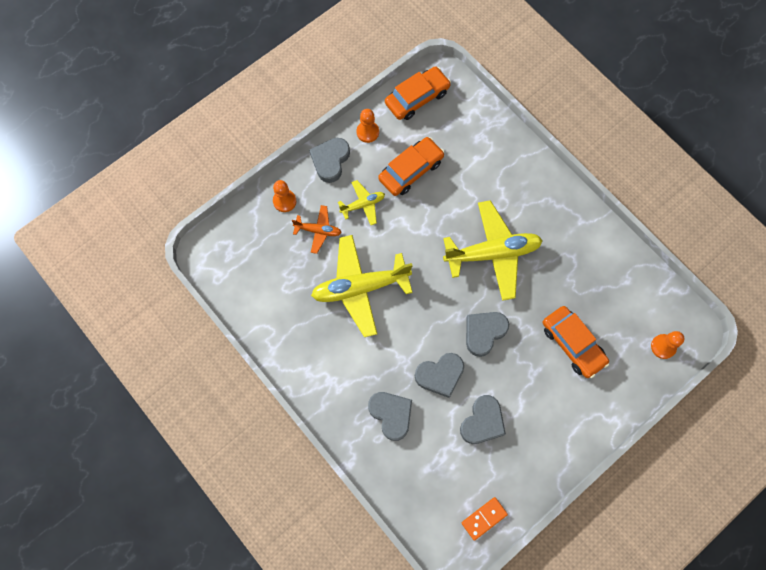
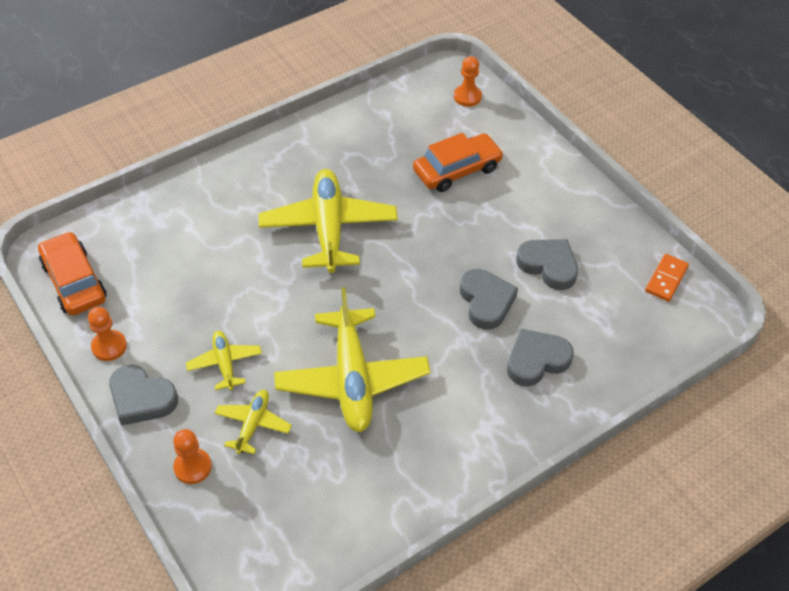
camera: 85 degrees left, 20 degrees down
(318, 231) = (253, 424): orange plane -> yellow plane
(411, 170) = (186, 301): orange car -> none
(484, 333) = (434, 250): grey heart -> none
(484, 518) = (666, 279): orange domino -> orange domino turned 60 degrees clockwise

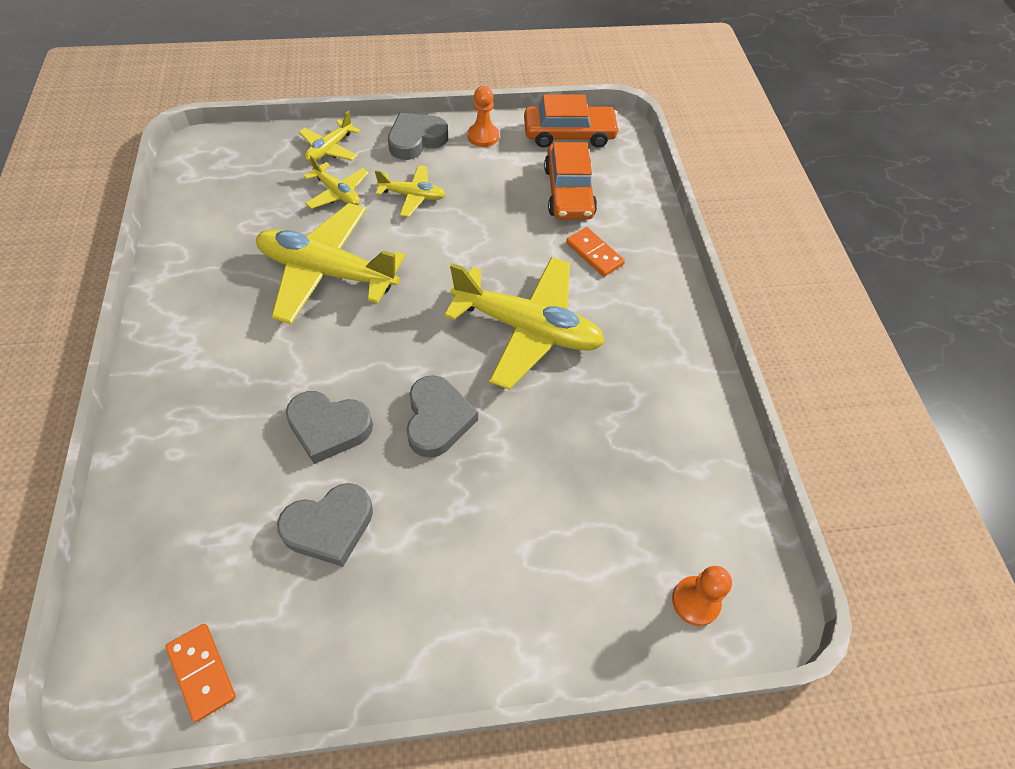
camera: 115 degrees right, 5 degrees up
(192, 467) = (330, 149): orange pawn -> yellow plane
(227, 215) = (594, 254): none -> orange domino
(457, 170) = (550, 506): orange car -> orange car (568, 192)
(536, 360) = (220, 435): grey heart -> grey heart (437, 419)

